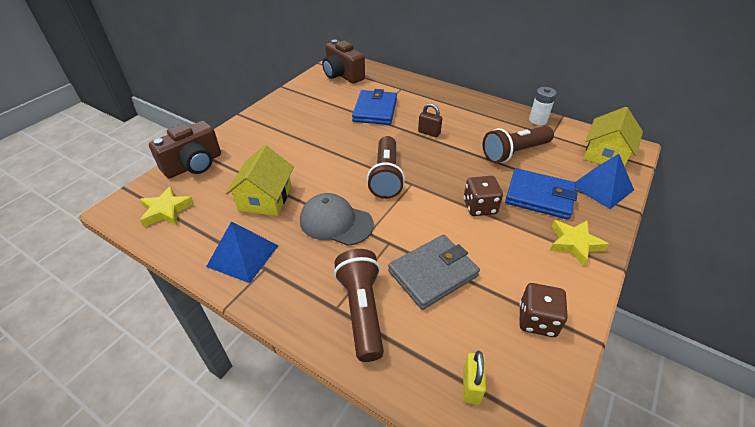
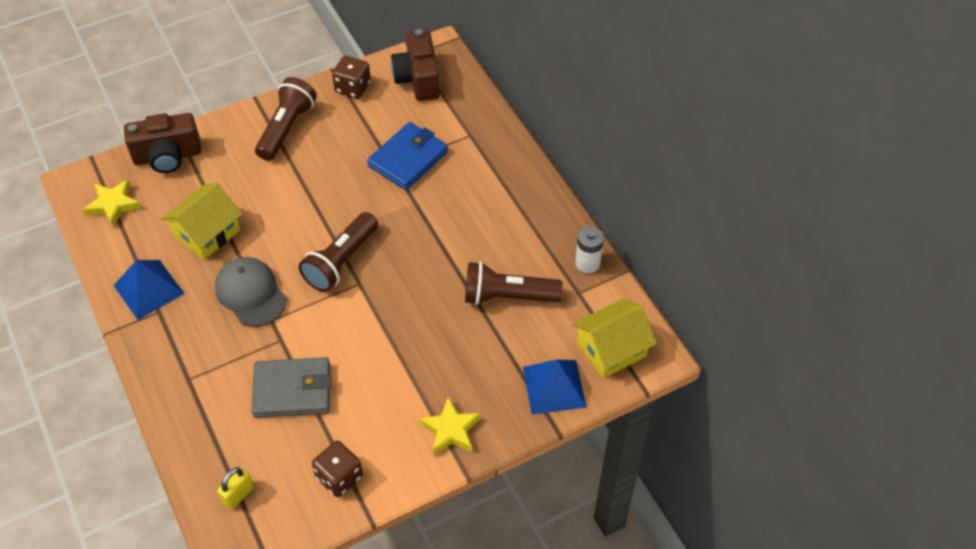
camera: 30 degrees right, 10 degrees up
(362, 310) = (207, 392): brown flashlight -> brown flashlight (286, 128)
(429, 133) = (439, 222): brown padlock -> none
(479, 207) = (401, 344): brown dice -> brown dice (353, 88)
(539, 196) = (474, 363): blue wallet -> none

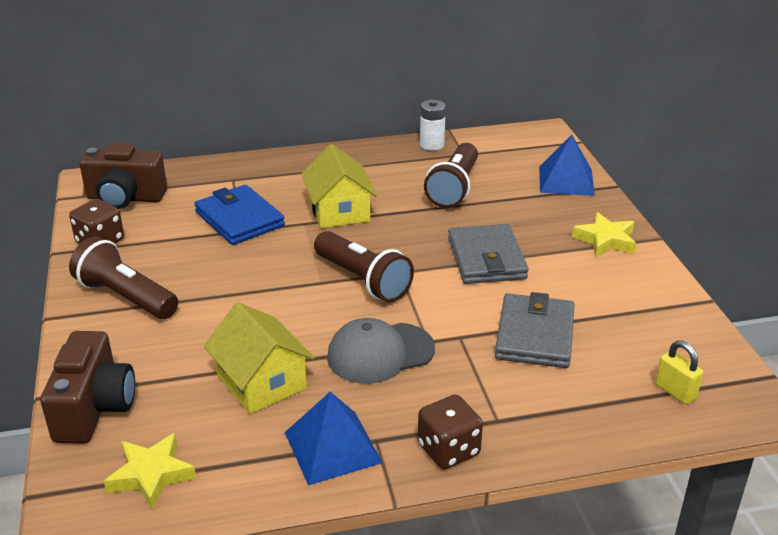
camera: 75 degrees left, 20 degrees down
(339, 477) = (655, 315): brown dice -> brown dice (448, 450)
(394, 341) = (486, 259): none -> grey wallet
(611, 349) = (532, 149): yellow house -> yellow house (339, 211)

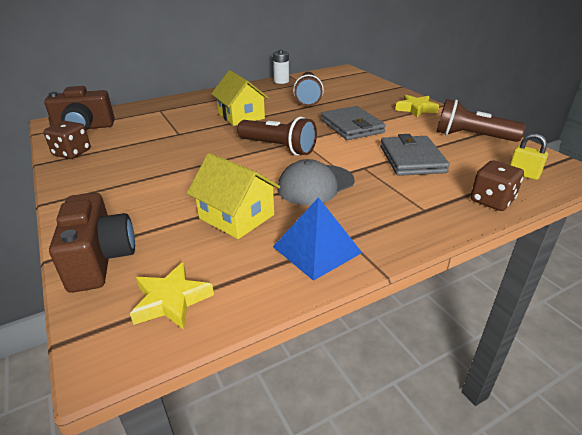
camera: 15 degrees left, 0 degrees up
(126, 297) = (104, 182): brown flashlight -> brown flashlight (472, 137)
(239, 219) = (174, 128): blue wallet -> none
(448, 450) = (405, 234): brown dice -> brown dice (492, 201)
(566, 180) = (371, 87): blue pyramid -> none

